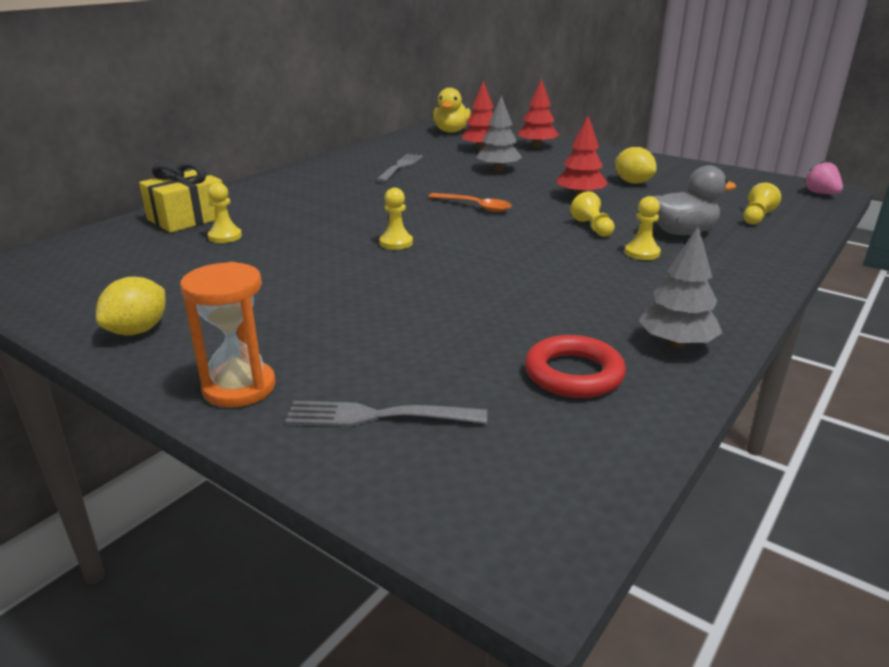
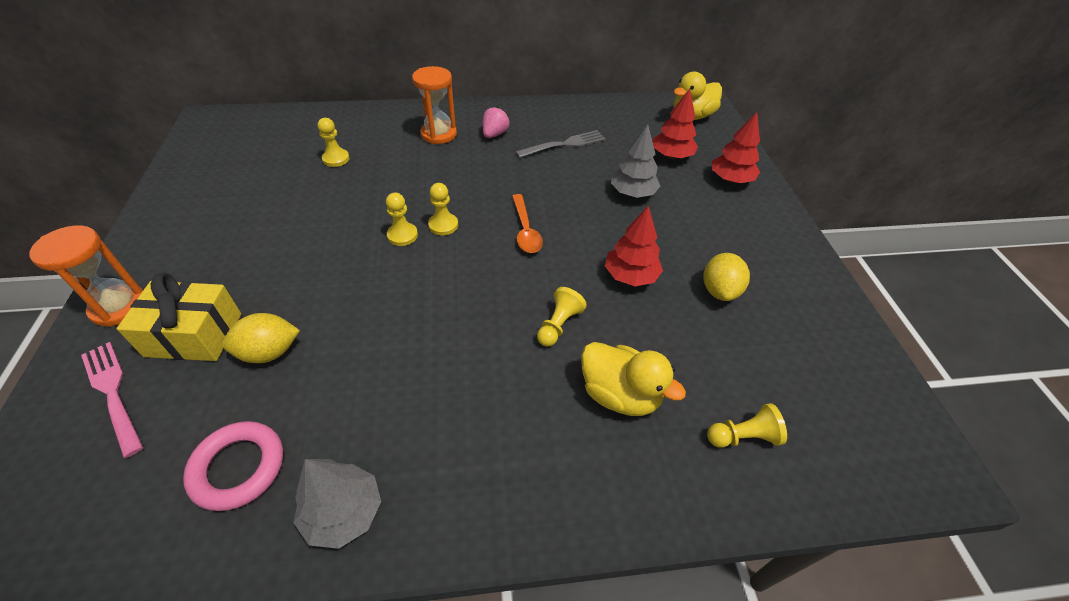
camera: 45 degrees right, 20 degrees up
(138, 330) = (169, 219): yellow lemon -> yellow lemon (269, 352)
(187, 218) = (350, 126): yellow gift -> yellow gift (194, 335)
(287, 195) = (438, 134): none -> orange hourglass
(379, 416) = (113, 393): grey fork -> pink fork
(573, 373) = (238, 468): red ring -> pink ring
(642, 253) = (532, 389): yellow pawn -> yellow pawn (443, 225)
(682, 233) = (619, 394): grey duck -> yellow duck
(821, 193) = (912, 467): pink strawberry -> pink strawberry (494, 134)

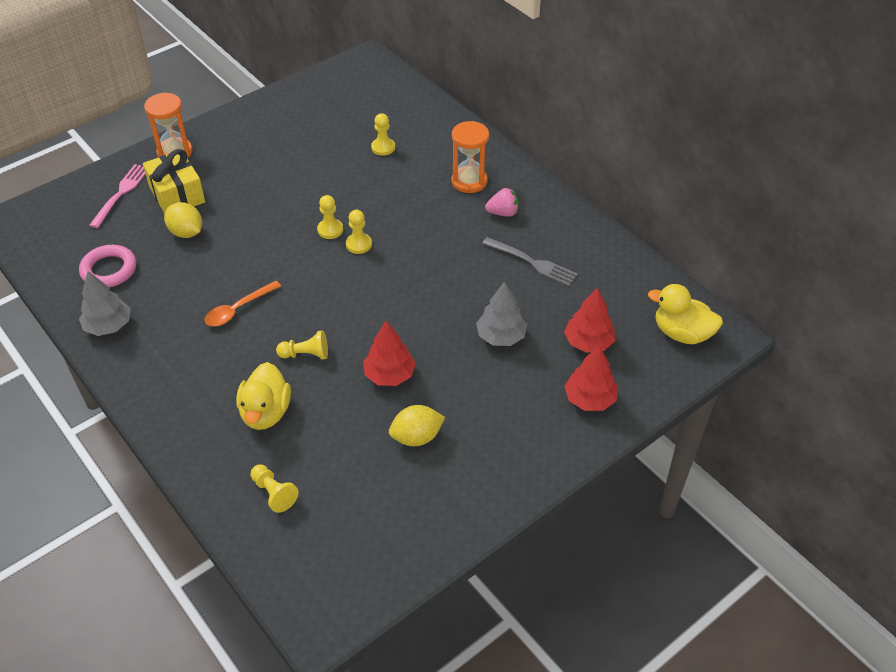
camera: 60 degrees right, 0 degrees up
(525, 230) = (391, 291): orange spoon -> orange spoon (238, 309)

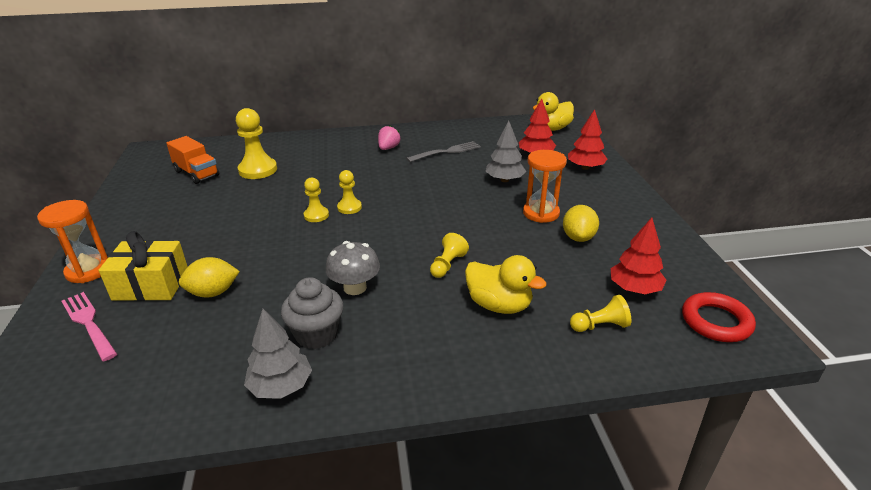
camera: 60 degrees left, 15 degrees down
(109, 270) = (194, 363): pink ring -> none
(169, 316) = (316, 334): none -> grey cupcake
(238, 309) = (355, 287): orange spoon -> grey mushroom
(328, 583) = (716, 321): none -> red ring
(348, 115) = (197, 173): none -> orange truck
(383, 147) = (258, 170): yellow pawn -> yellow pawn, size x1.74
(389, 375) = (505, 232): red tree -> red tree (634, 289)
(469, 181) = (342, 150): orange hourglass -> orange hourglass (541, 213)

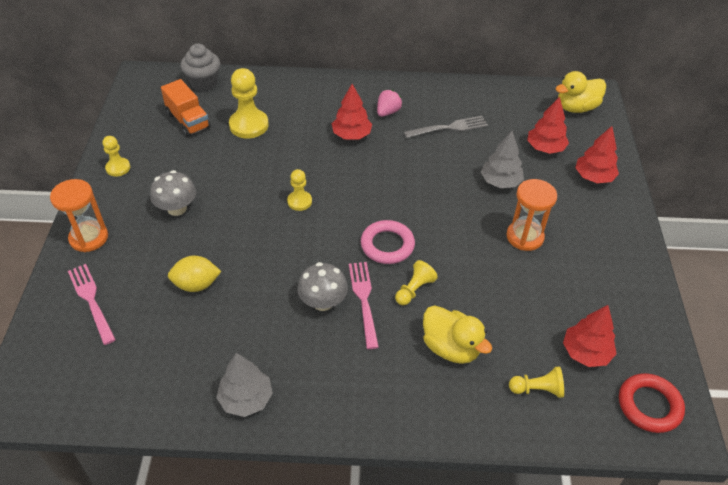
camera: 10 degrees right, 15 degrees up
(151, 285) = (143, 265): yellow gift -> none
(188, 236) = (177, 208): none -> grey mushroom
(316, 334) = (282, 350): grey cupcake -> grey cupcake (203, 83)
(349, 207) = (333, 196): yellow pawn -> yellow pawn (118, 168)
(358, 166) = (351, 135): none -> red tree
(398, 280) = (364, 301): none -> pink fork
(411, 235) = (387, 245): none -> pink ring
(578, 237) = (552, 277): yellow lemon -> none

